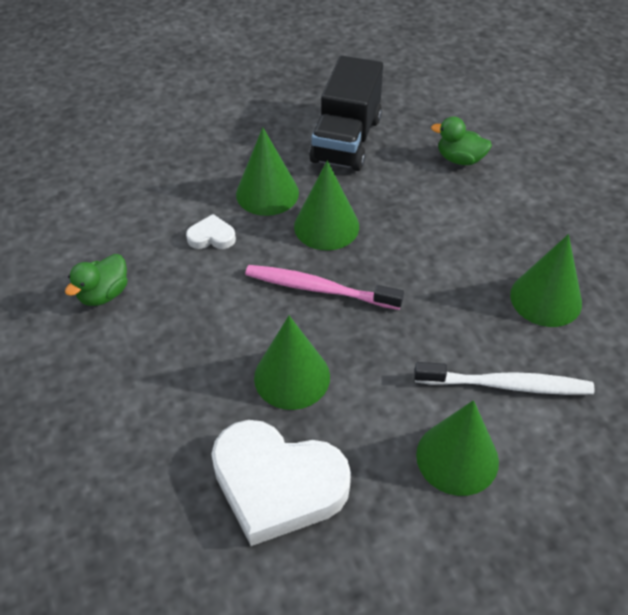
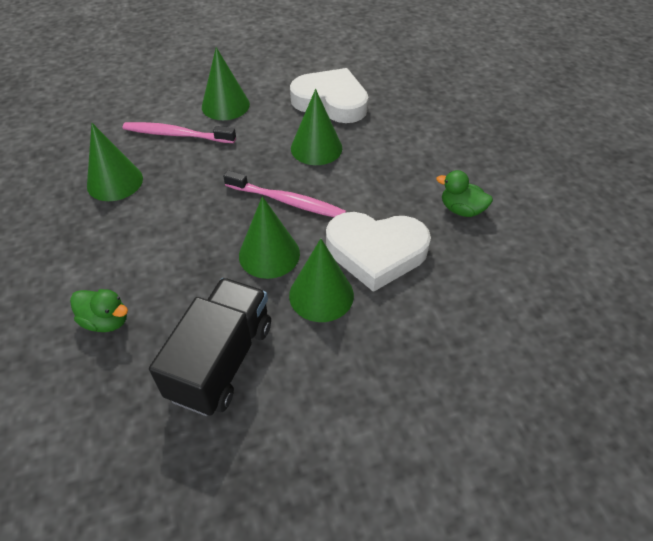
camera: 175 degrees left, 0 degrees up
(104, 294) = (461, 210): green duck -> green duck turned 105 degrees counterclockwise
(211, 237) = (376, 252): white heart -> white heart, size x2.30
(507, 385) = (176, 134): white toothbrush -> pink toothbrush

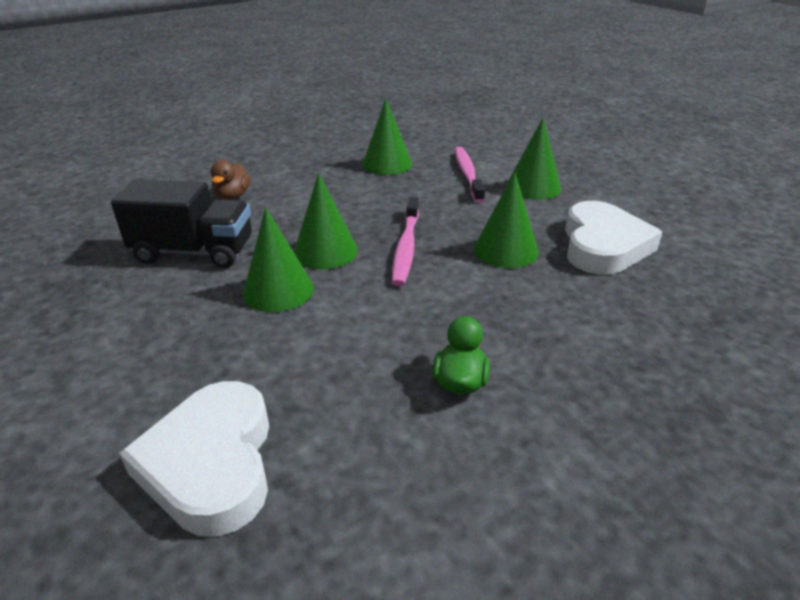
camera: 75 degrees right, 15 degrees down
(106, 321) = (232, 196): green duck -> brown duck
(376, 252) = (351, 317): white heart -> white heart (211, 463)

